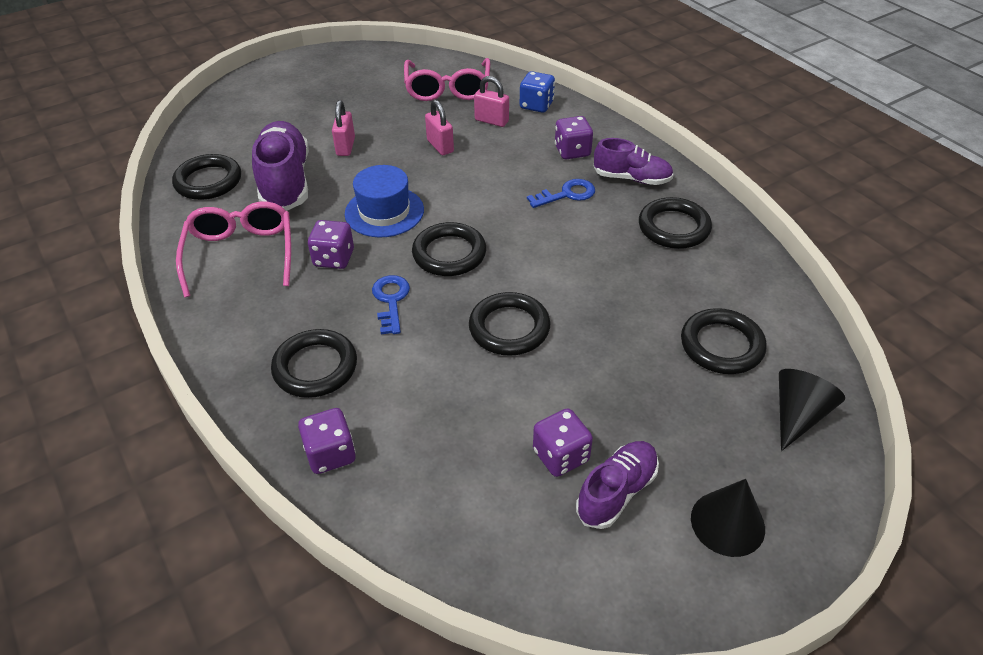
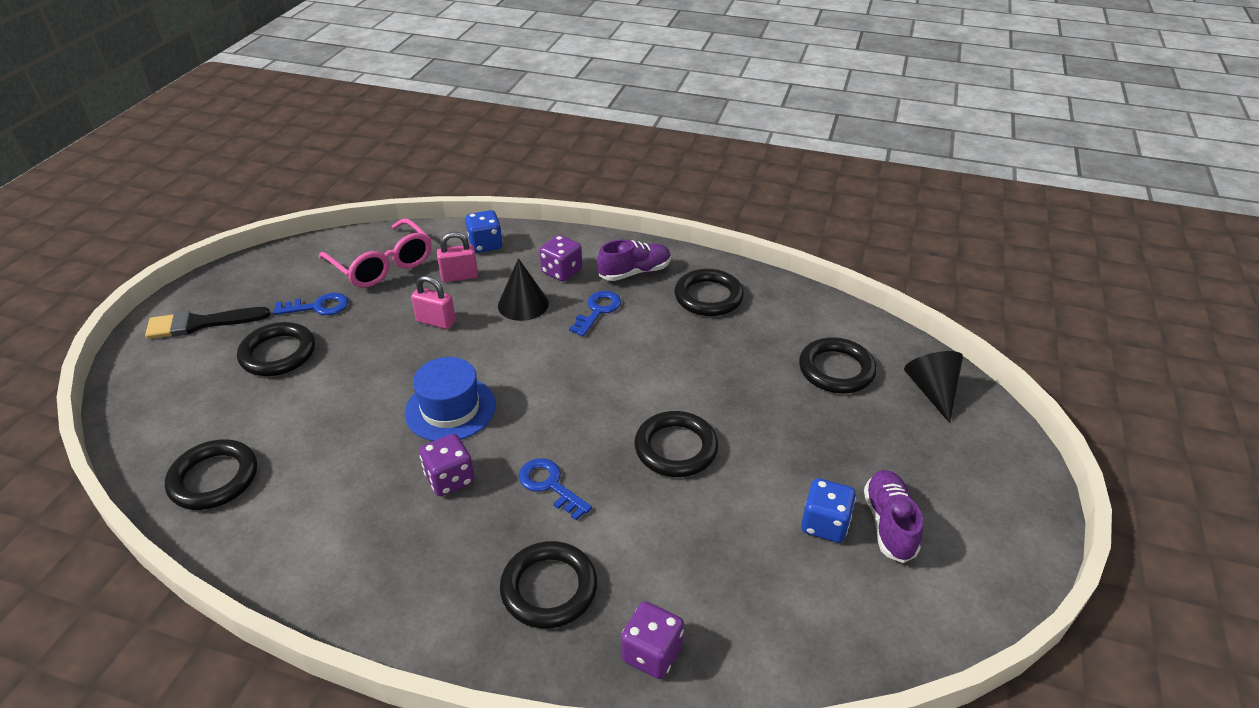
camera: 40 degrees left, 5 degrees down
(241, 254) = (344, 531): pink glasses -> none
(285, 182) = (309, 433): purple shoe -> none
(298, 80) = (201, 323): none -> black brush
(345, 147) = (337, 367): pink padlock -> none
(376, 100) = (318, 307): none -> blue key
(449, 254) = (555, 414): black ring -> black ring (278, 353)
(561, 456) = (824, 524): purple dice -> blue dice
(727, 523) = (974, 495): black cone -> black cone (523, 304)

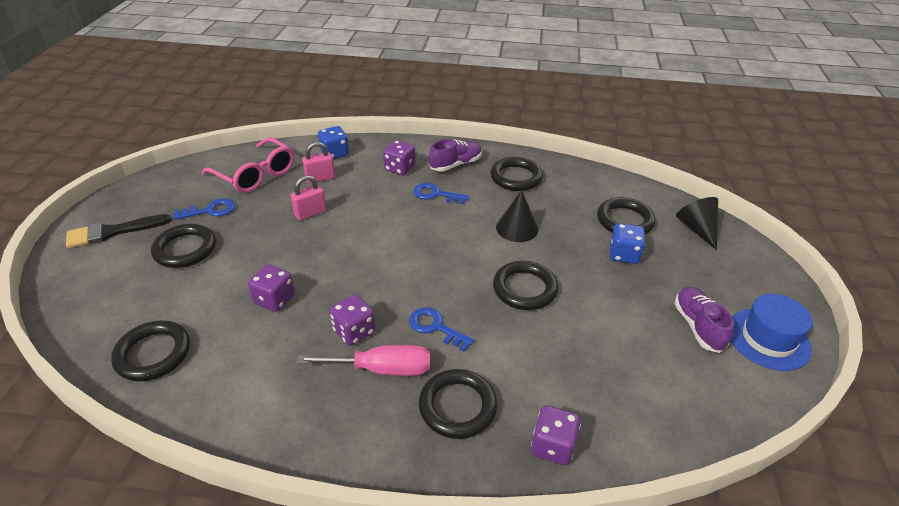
camera: 10 degrees left, 0 degrees up
(366, 428) = (274, 299): none -> purple dice
(436, 322) = (310, 213): pink padlock -> pink padlock turned 45 degrees counterclockwise
(450, 409) = (340, 278): blue hat -> blue hat (768, 339)
(471, 530) = (382, 369): none -> pink screwdriver
(523, 304) = (376, 194): black cone -> black cone (517, 228)
(598, 311) = (435, 194): blue key -> blue key turned 90 degrees counterclockwise
(824, 524) = (652, 332): blue dice -> blue dice (624, 255)

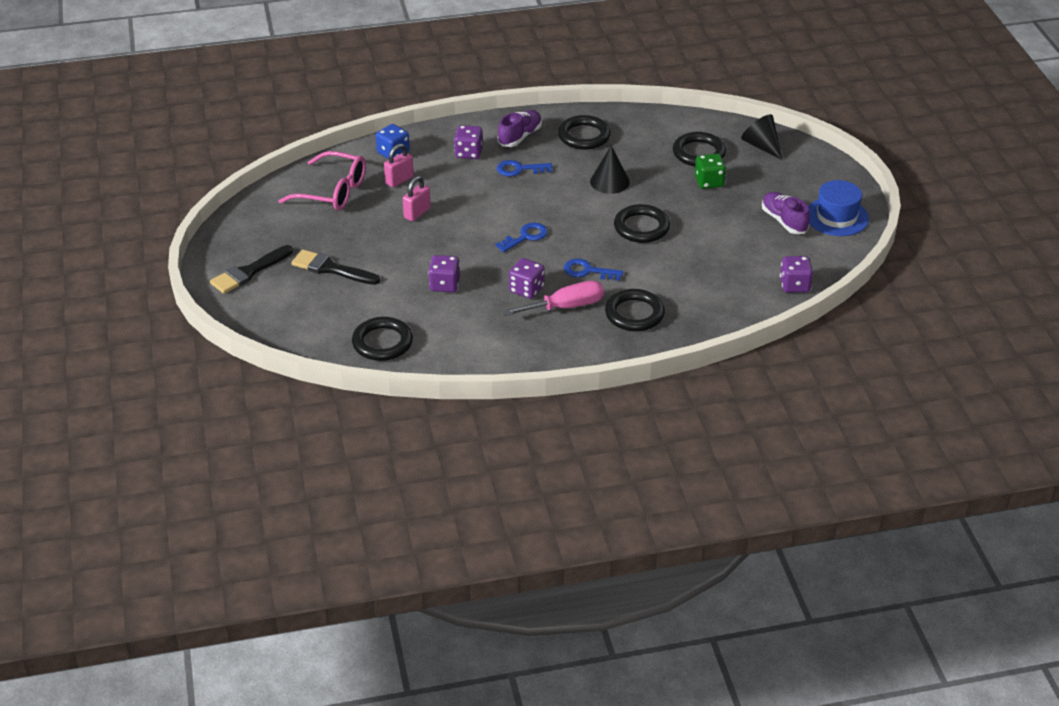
camera: 20 degrees left, 0 degrees up
(185, 249) = (331, 269): black ring -> black brush
(210, 210) = (321, 233): blue key -> blue key (525, 237)
(552, 446) = (710, 318): purple dice -> purple dice (794, 285)
(624, 255) = (709, 182): blue dice -> green dice

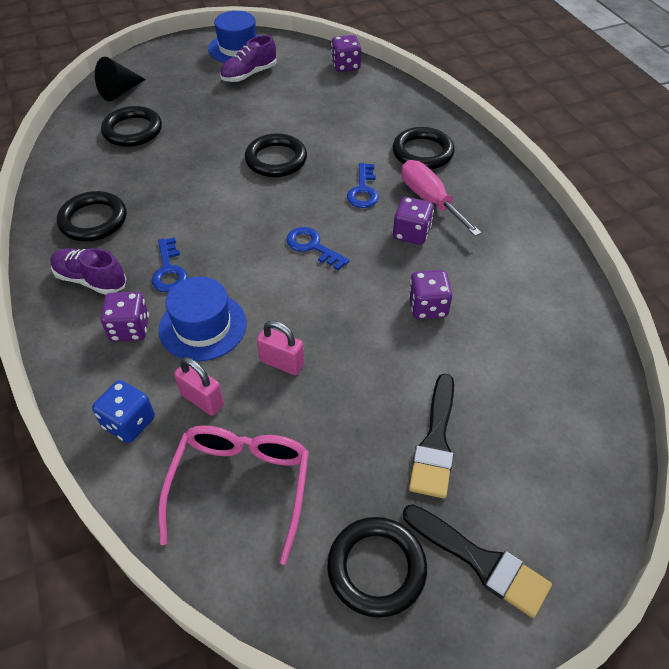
camera: 100 degrees left, 10 degrees up
(382, 342) = (562, 349): black ring -> black ring (376, 568)
(461, 182) = (203, 326): none -> blue hat
(609, 181) = (191, 190): black cone -> none
(709, 182) = (187, 121): green dice -> none

